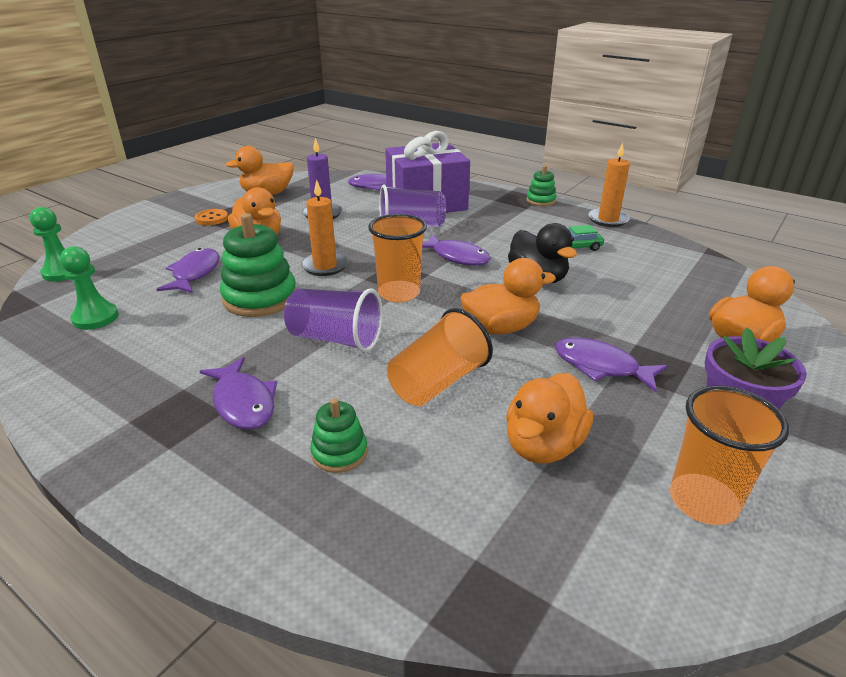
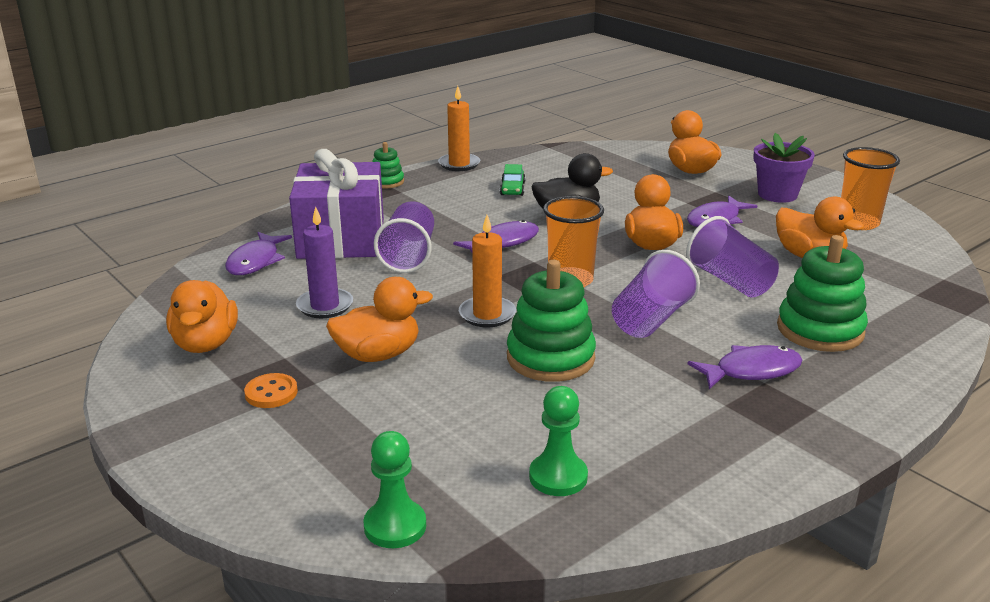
camera: 75 degrees left, 5 degrees down
(195, 273) = (461, 404): purple fish -> none
(339, 453) = (820, 330): green stacking toy -> green stacking toy, size x1.84
(438, 382) = (730, 281): orange cup -> purple cup

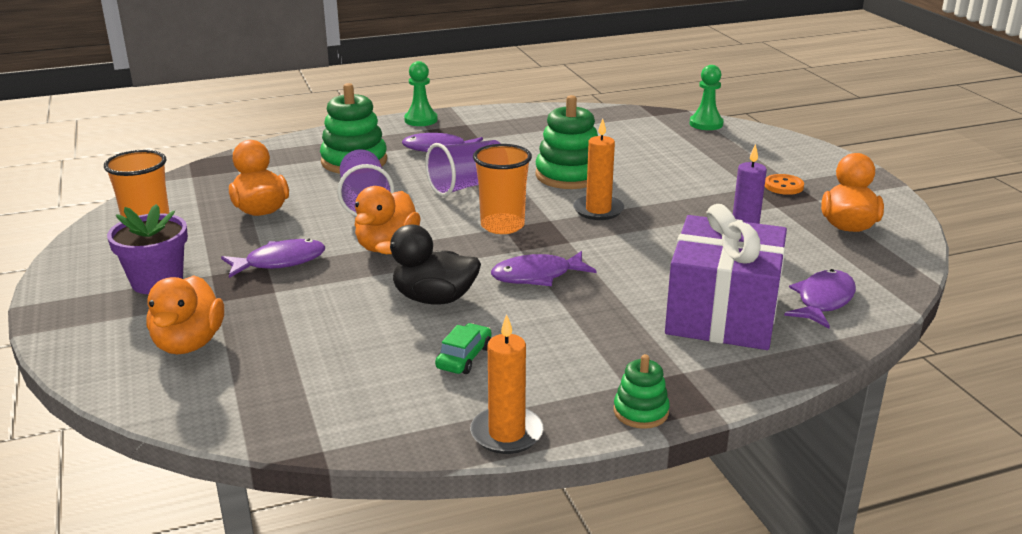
camera: 160 degrees left, 0 degrees up
(378, 355) = (700, 196): orange duck -> none
(409, 256) = (648, 278): purple cup -> none
(558, 477) = (608, 127): green pawn -> green pawn (421, 120)

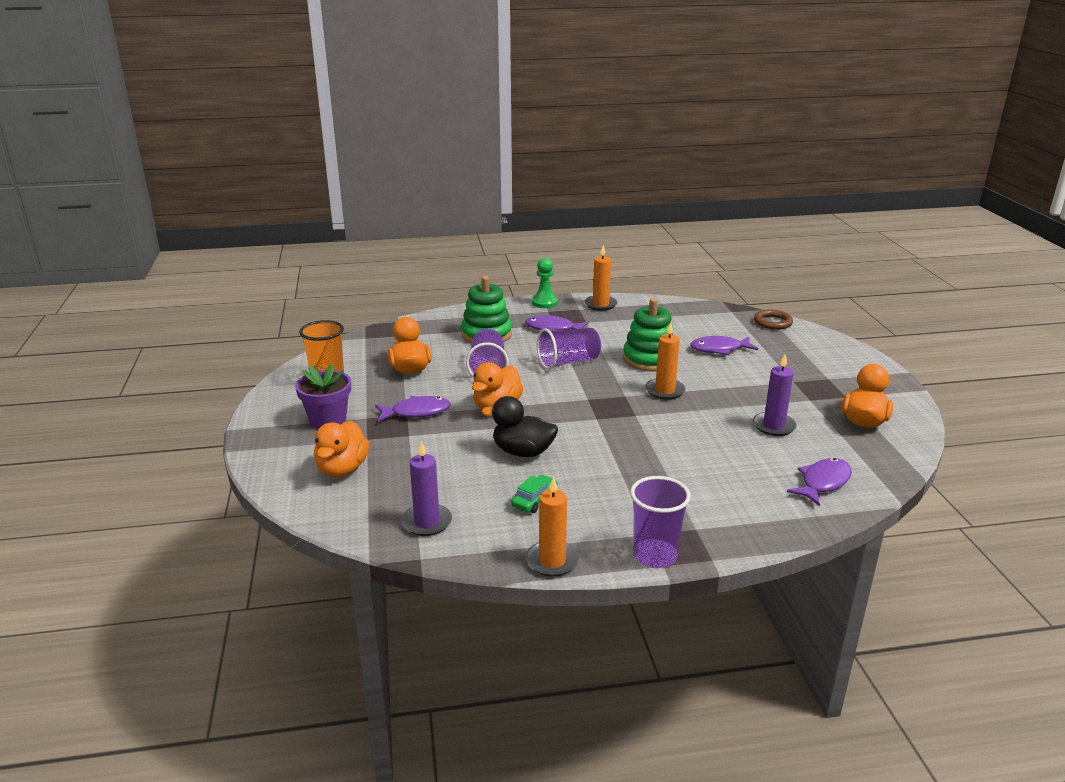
camera: 10 degrees right, 0 degrees up
(322, 401) = (427, 522): none -> purple candle
(492, 117) = (600, 304): none -> orange candle
(502, 226) = (587, 397): orange cup -> none
(537, 276) = (604, 441): purple fish -> purple fish (719, 349)
(641, 412) = (655, 556): green stacking toy -> purple cup
(706, 124) = (772, 322): green pawn -> brown ring
(722, 314) = (738, 486): purple gift -> none
(783, 186) = (821, 382): orange button -> none

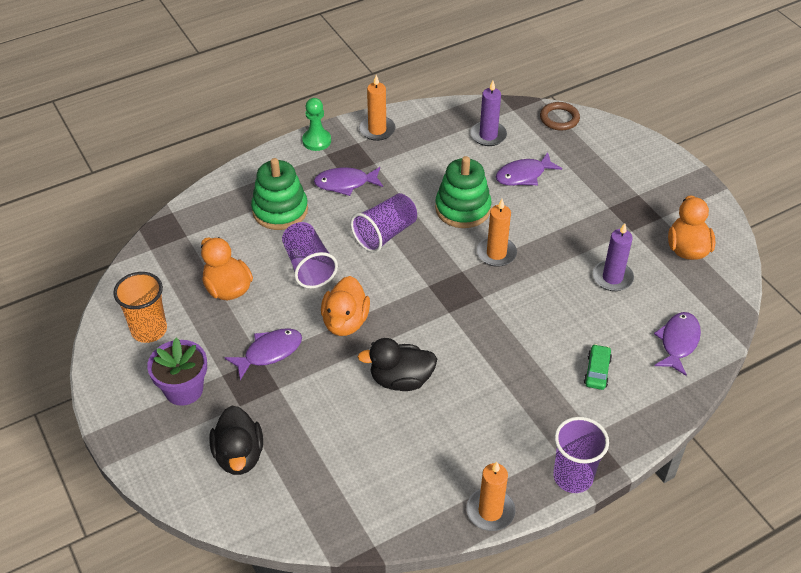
camera: 20 degrees left, 20 degrees up
(342, 469) = (239, 455): orange duck -> black duck
(427, 522) = (357, 500): purple candle -> purple candle (488, 135)
(534, 500) = (441, 441): green car -> green car (597, 371)

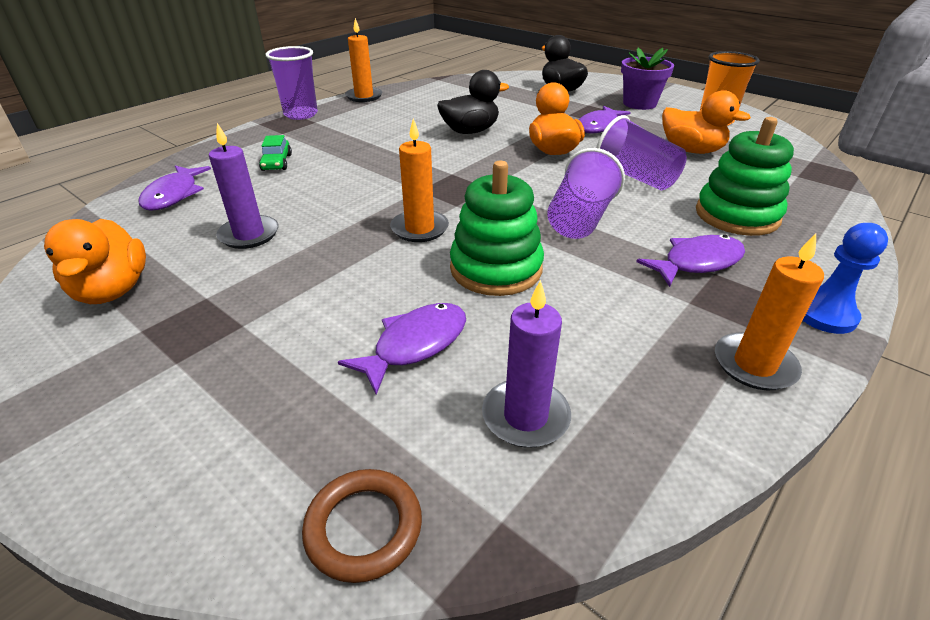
camera: 160 degrees right, 10 degrees down
(316, 141) = (825, 315): green pawn -> blue pawn

